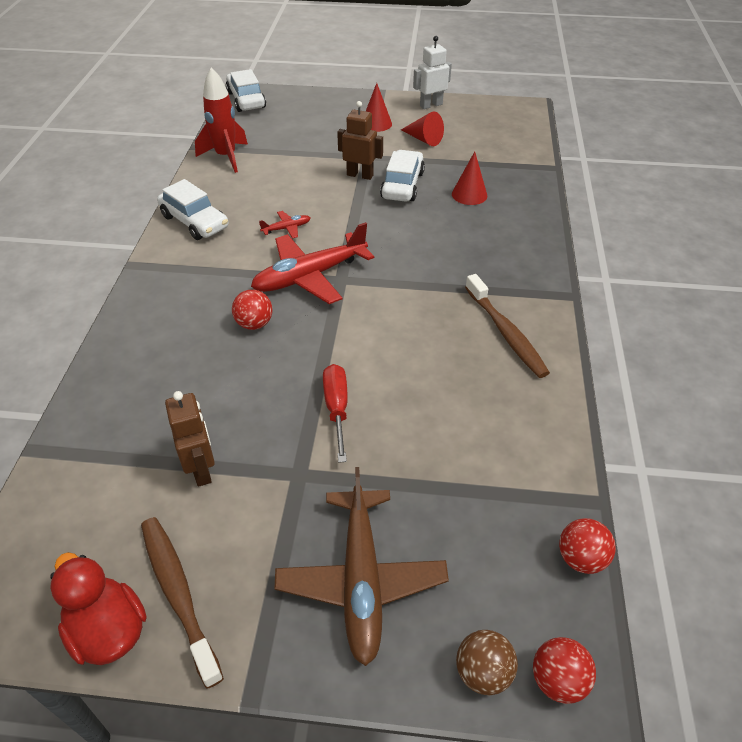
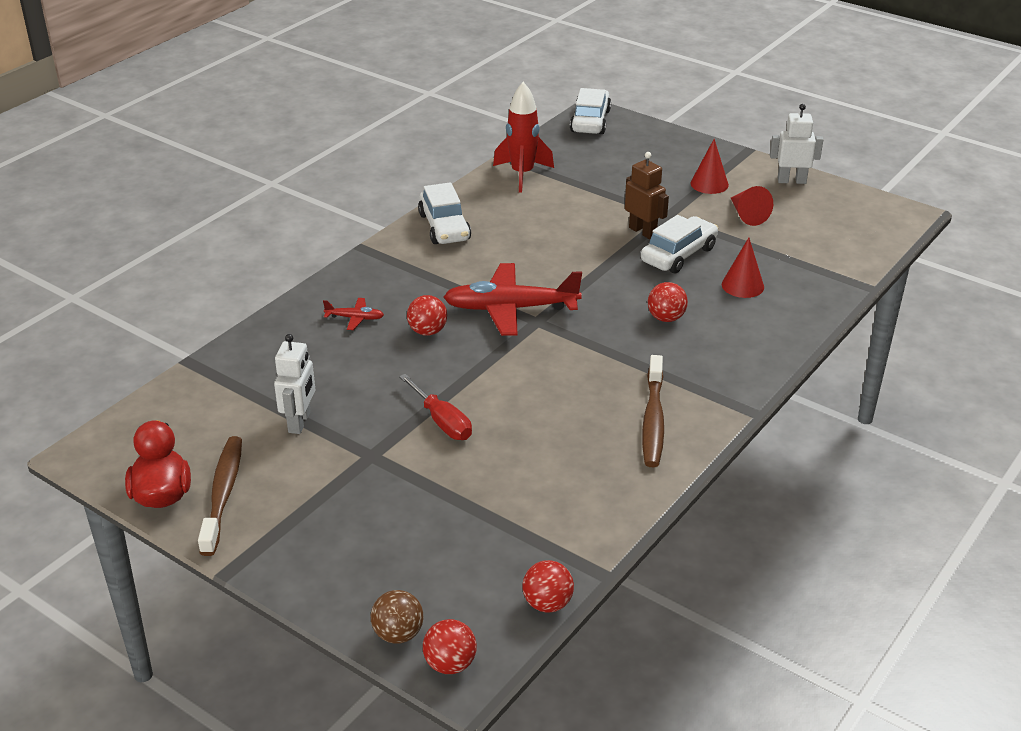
camera: 30 degrees right, 10 degrees down
(201, 469) = (300, 422): brown robot -> white robot
(286, 228) = (524, 260): red plane -> red plane (355, 318)
(337, 409) = (442, 421): red screwdriver -> red screwdriver turned 120 degrees clockwise
(361, 579) = (359, 541): brown plane -> none
(438, 240) = (666, 318): none -> red ball

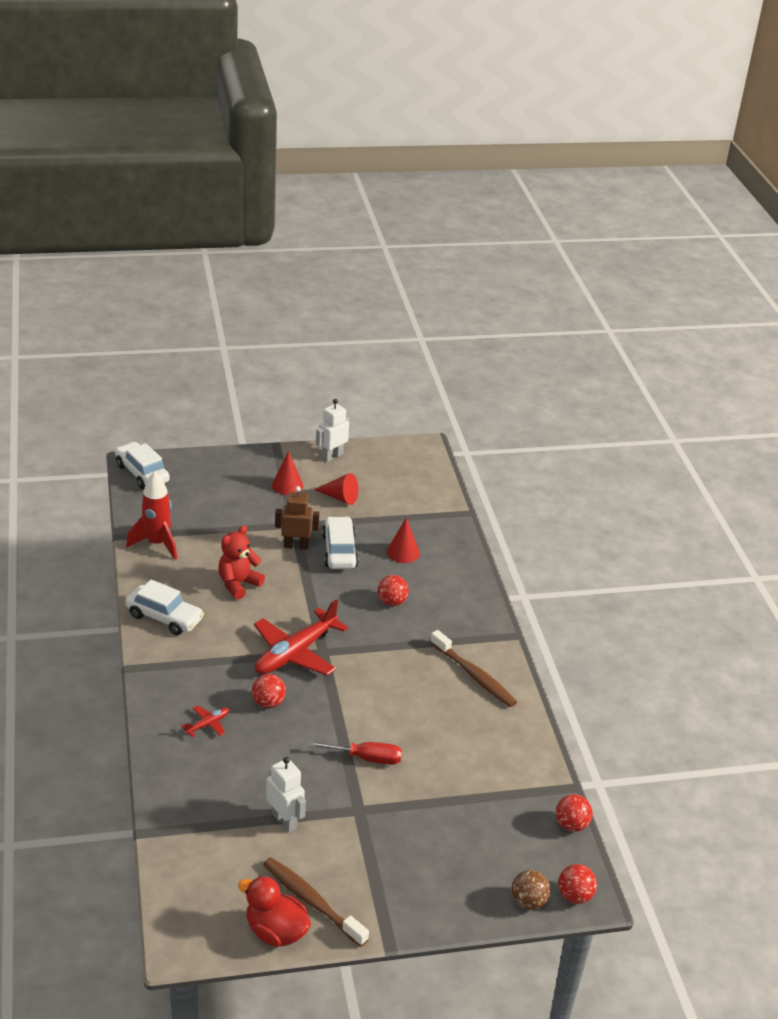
camera: 50 degrees left, 0 degrees up
(544, 234) = (238, 584): none -> red teddy bear

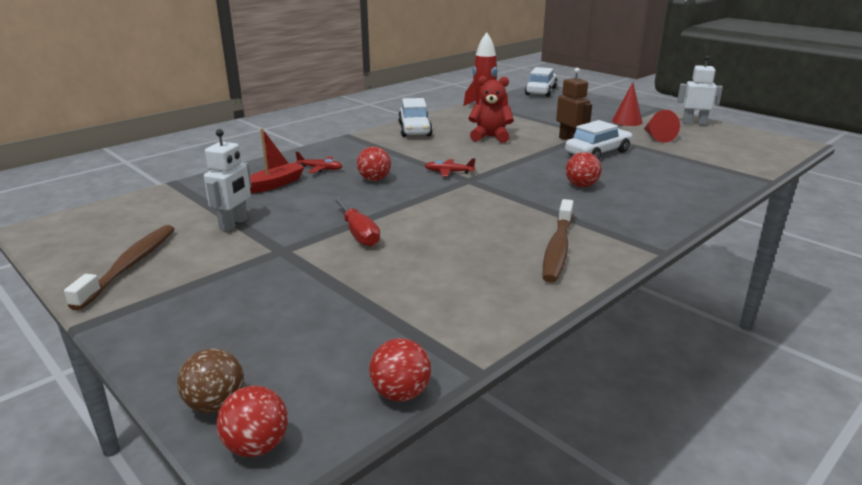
camera: 60 degrees right, 10 degrees down
(218, 767) = (275, 184): none -> red boat
(275, 931) = (77, 261): red duck -> none
(295, 653) = (449, 172): red plane -> red plane, size x0.44
(403, 552) = (652, 172): red cone -> none

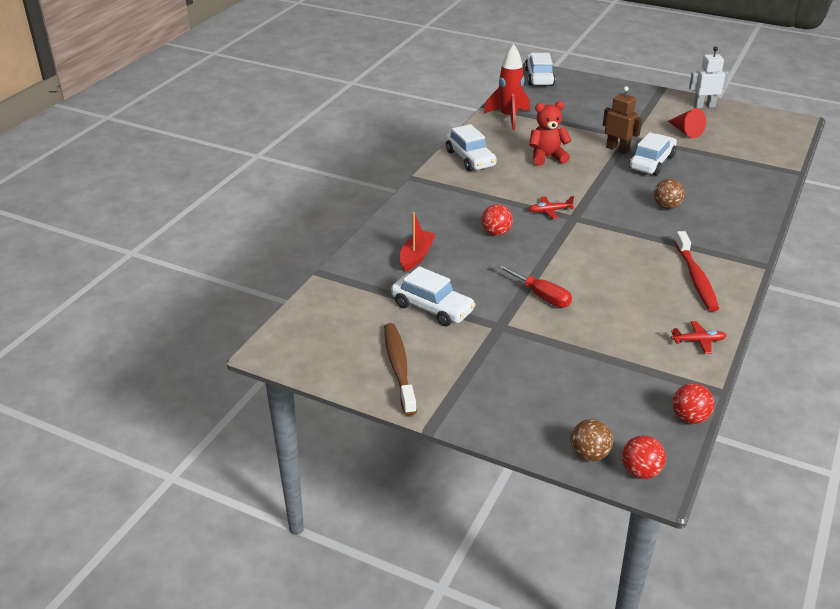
camera: 20 degrees left, 10 degrees up
(234, 224) = (432, 308): white robot -> white car
(320, 169) = (435, 229): red plane -> red plane (698, 341)
(558, 248) = (696, 278): brown toothbrush -> red toothbrush
(581, 186) = (666, 206): red ball -> brown ball
(627, 121) = (647, 113): red cone -> none

